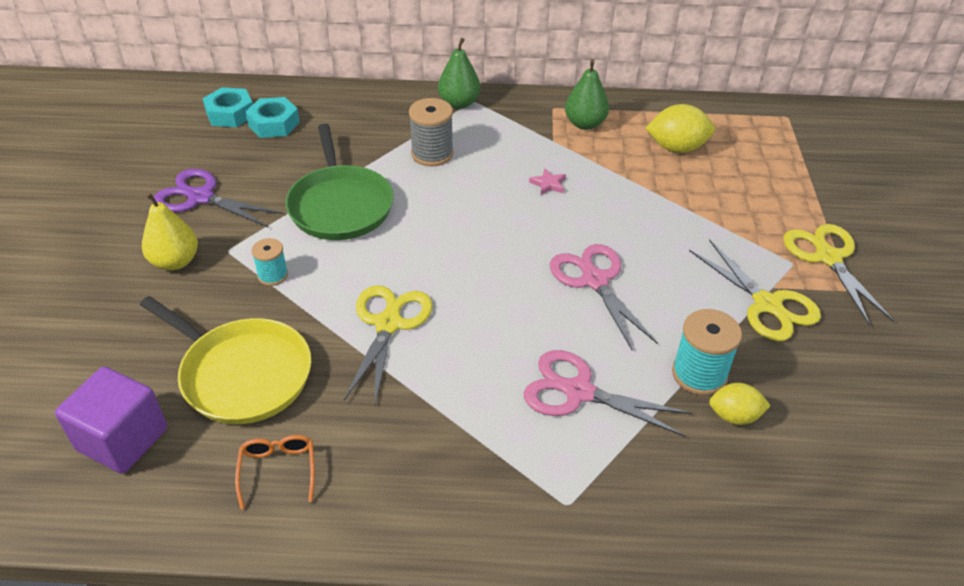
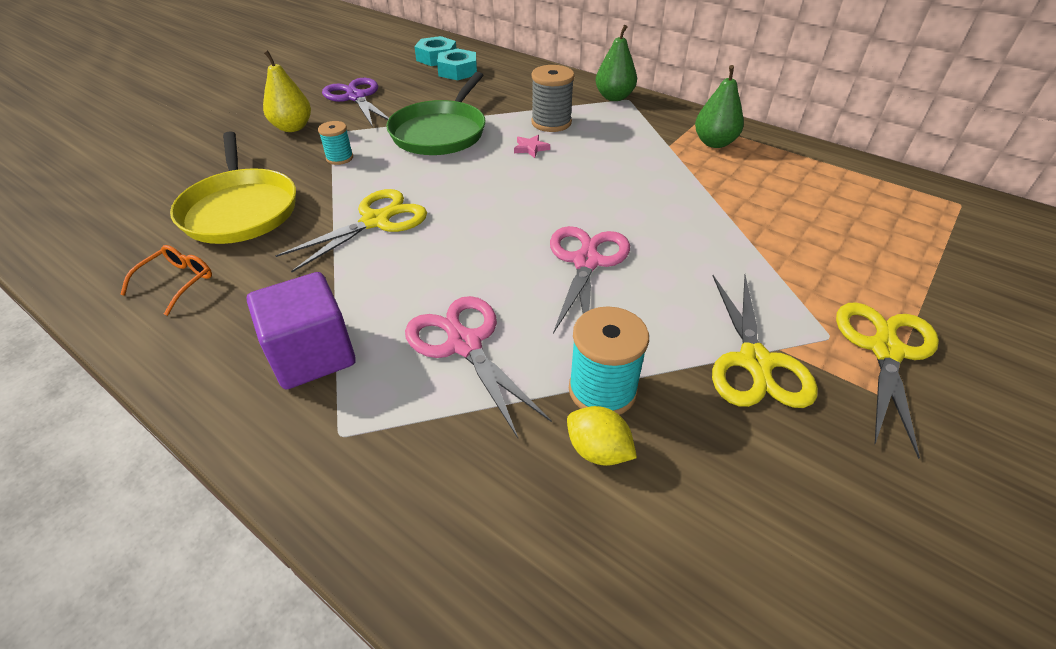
camera: 35 degrees right, 0 degrees up
(122, 439) = (124, 215): purple cube -> purple cube (312, 355)
(548, 184) = (627, 174): pink star -> pink star (531, 148)
(676, 148) = (792, 189): yellow lemon -> none

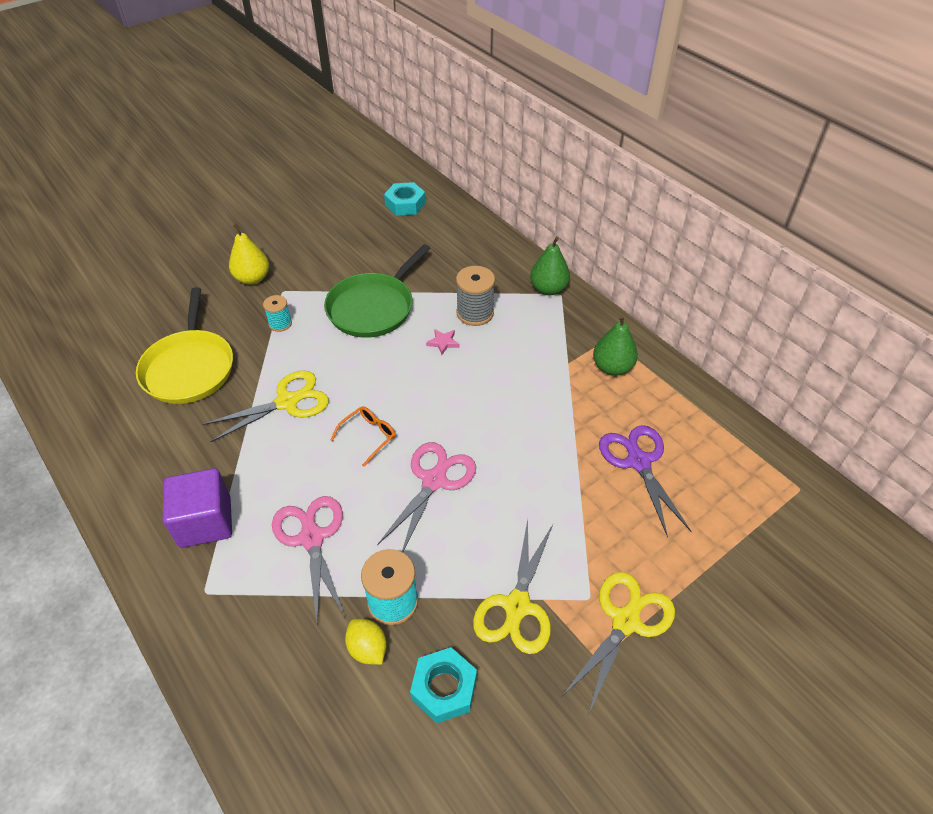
camera: 15 degrees right, 5 degrees up
(177, 282) = (130, 433): orange glasses -> orange glasses (368, 436)
(356, 97) = (316, 248): purple scissors -> purple scissors (638, 462)
(457, 71) = (418, 227): turquoise nut -> turquoise nut (444, 688)

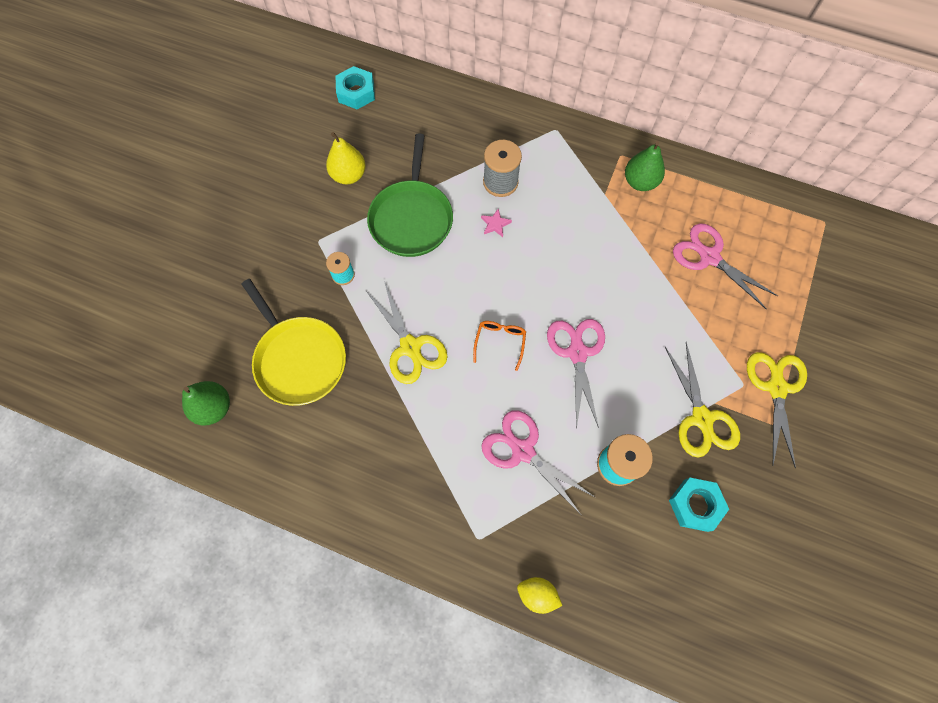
camera: 30 degrees left, 20 degrees up
(205, 522) = (431, 485): purple cube -> none
(253, 278) = (279, 241): yellow pear -> yellow pear (349, 175)
(287, 402) = (410, 347): yellow scissors -> yellow scissors turned 120 degrees clockwise
(367, 649) = (626, 509): yellow lemon -> yellow lemon (537, 594)
(548, 289) = (543, 129): green pear -> green pear (214, 408)
(638, 462) = (709, 257): purple scissors -> pink scissors

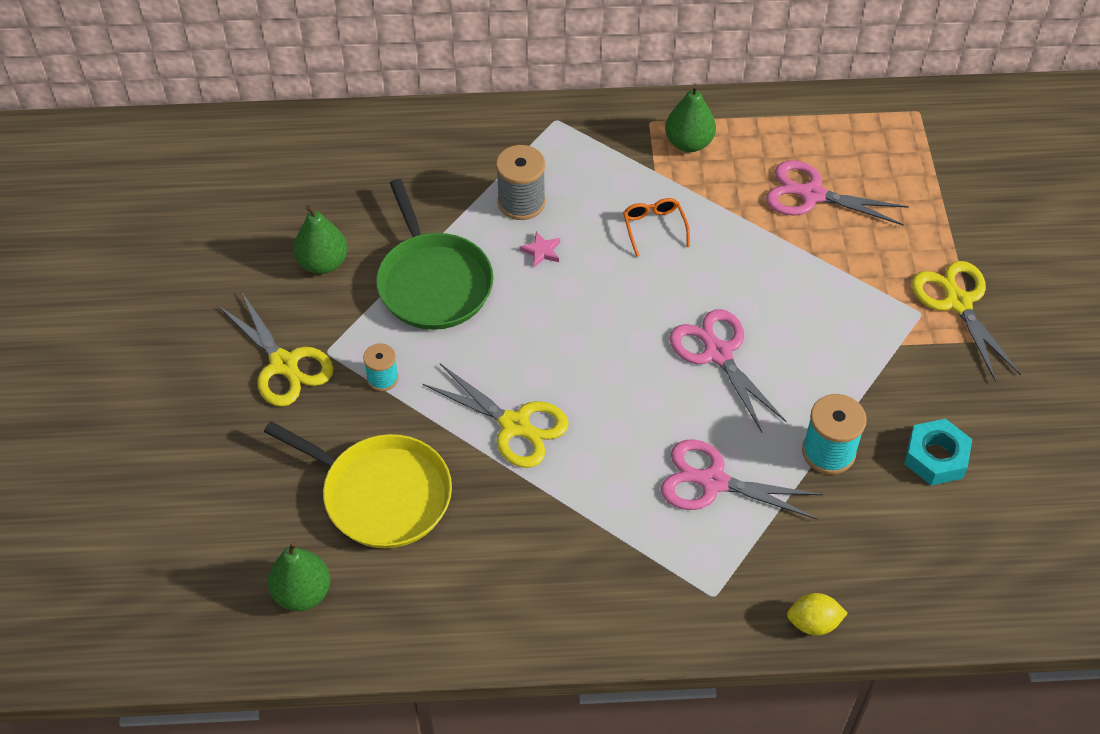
camera: 25 degrees left, 15 degrees down
(349, 175) = (323, 263): yellow pear -> green pear
(356, 92) = (276, 164): turquoise nut -> none
(500, 342) = (620, 377): orange glasses -> orange glasses (654, 228)
(701, 418) = (894, 366): yellow scissors -> yellow scissors (284, 364)

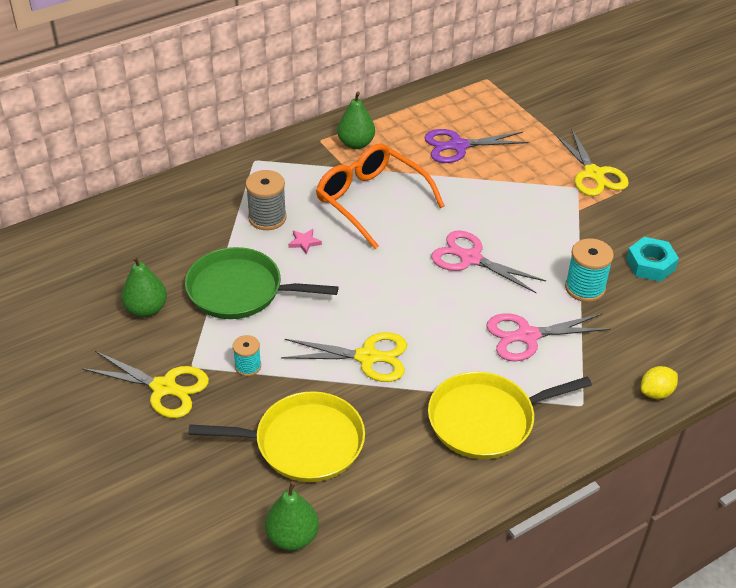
camera: 30 degrees left, 10 degrees down
(433, 282) = (240, 290): green pan -> green pan turned 150 degrees clockwise
(592, 561) = (486, 420): none -> yellow pan
(654, 228) = (371, 201): orange glasses -> orange glasses, size x2.24
(812, 195) = (458, 146): pink scissors -> purple scissors
(958, 303) = (593, 174): yellow scissors -> yellow scissors turned 150 degrees counterclockwise

